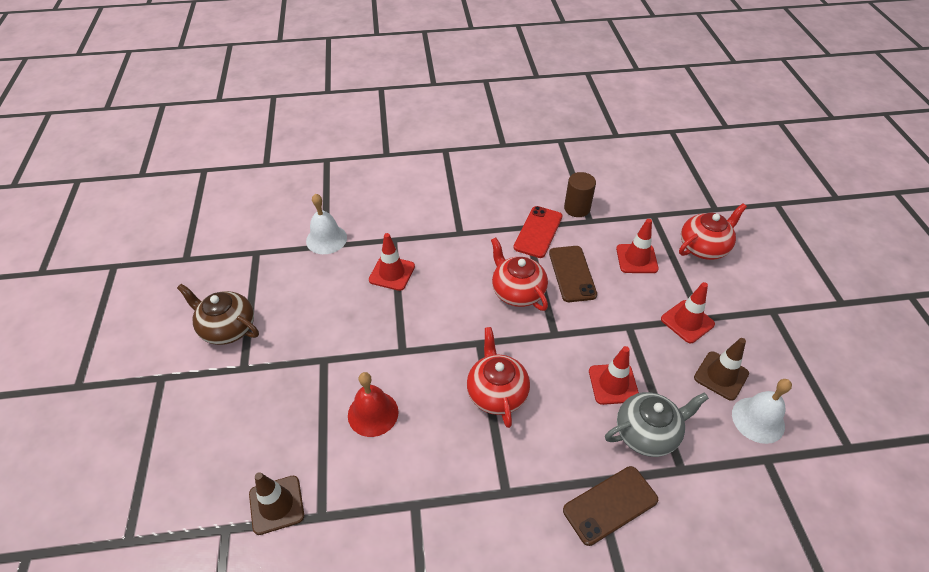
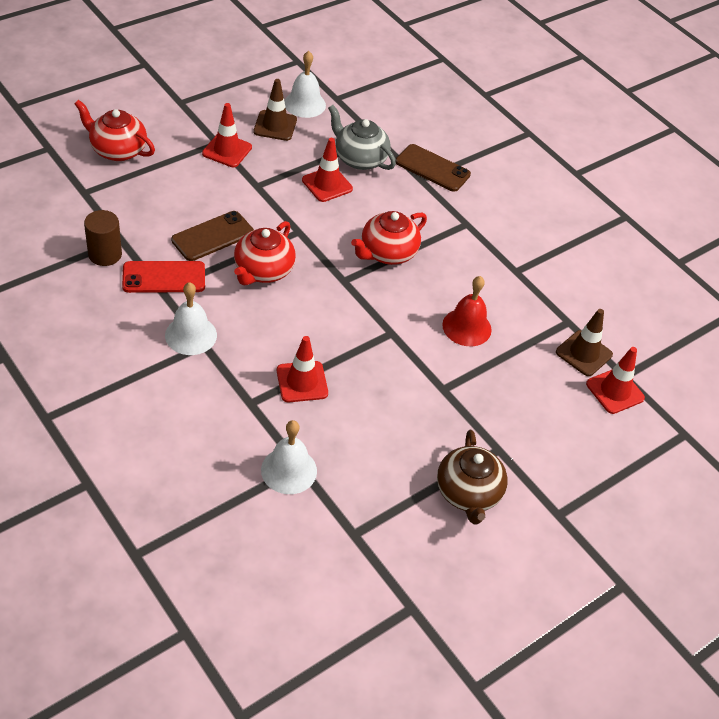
camera: 125 degrees left, 0 degrees up
(473, 229) = (191, 335): none -> white bell
(636, 259) = (162, 194): red traffic cone -> red traffic cone (615, 391)

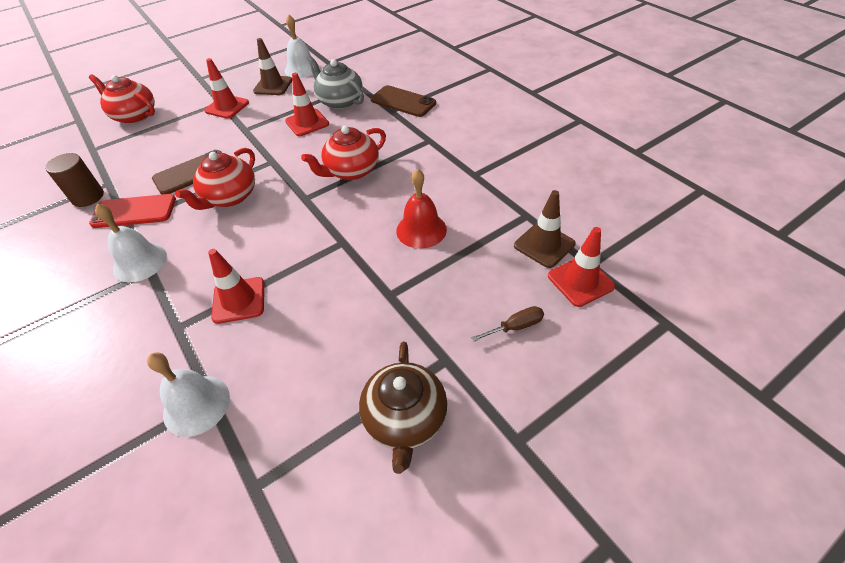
camera: 10 degrees right, 0 degrees up
(557, 426) = (516, 327): none -> brown screwdriver

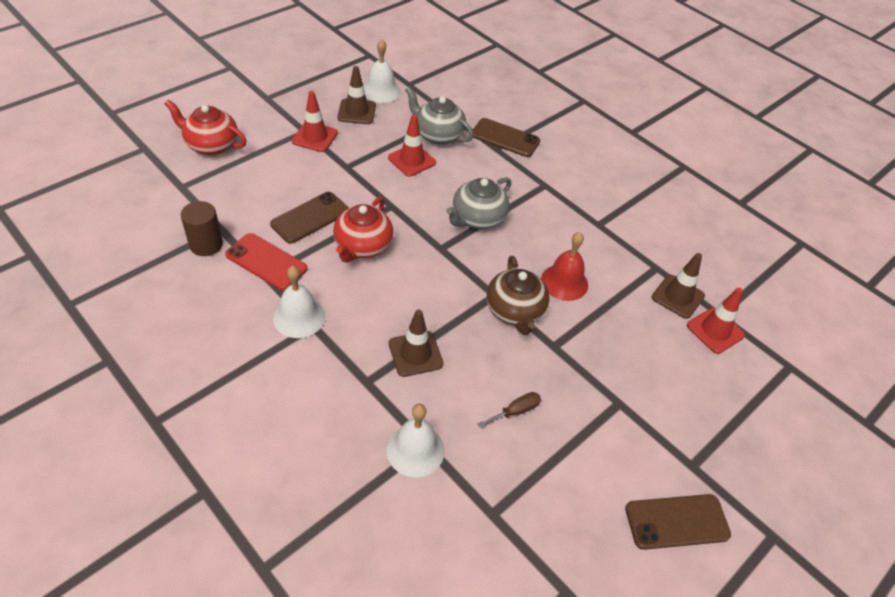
camera: 15 degrees left, 0 degrees up
(134, 211) = (266, 262): red phone -> red phone turned 45 degrees clockwise
(239, 300) = (415, 354): red traffic cone -> brown traffic cone
(351, 171) = (477, 218): red teapot -> grey teapot
(405, 419) = (599, 453): brown teapot -> brown teapot (515, 311)
(480, 515) = (676, 521): none -> brown phone
(516, 327) = (670, 372): brown screwdriver -> brown screwdriver (515, 411)

